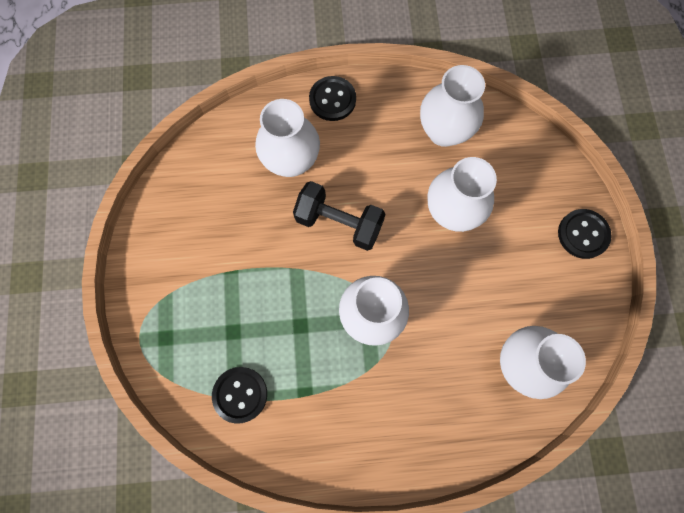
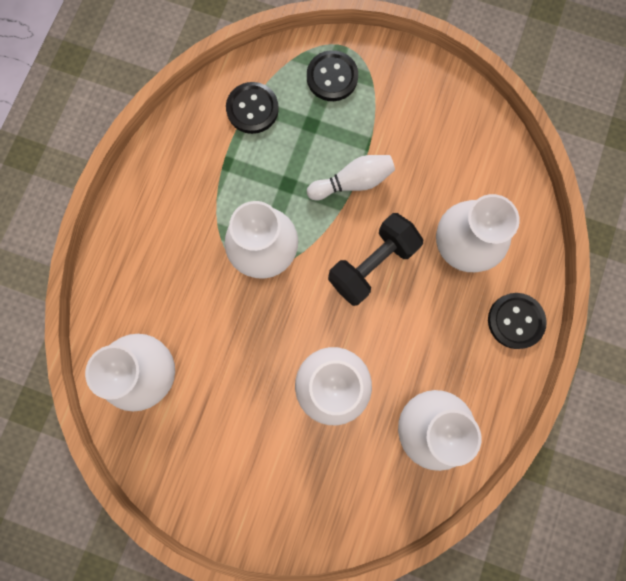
camera: 115 degrees right, 5 degrees up
(273, 270) = (352, 182): none -> white bowling pin
(583, 234) = (242, 513): black button -> black button (332, 77)

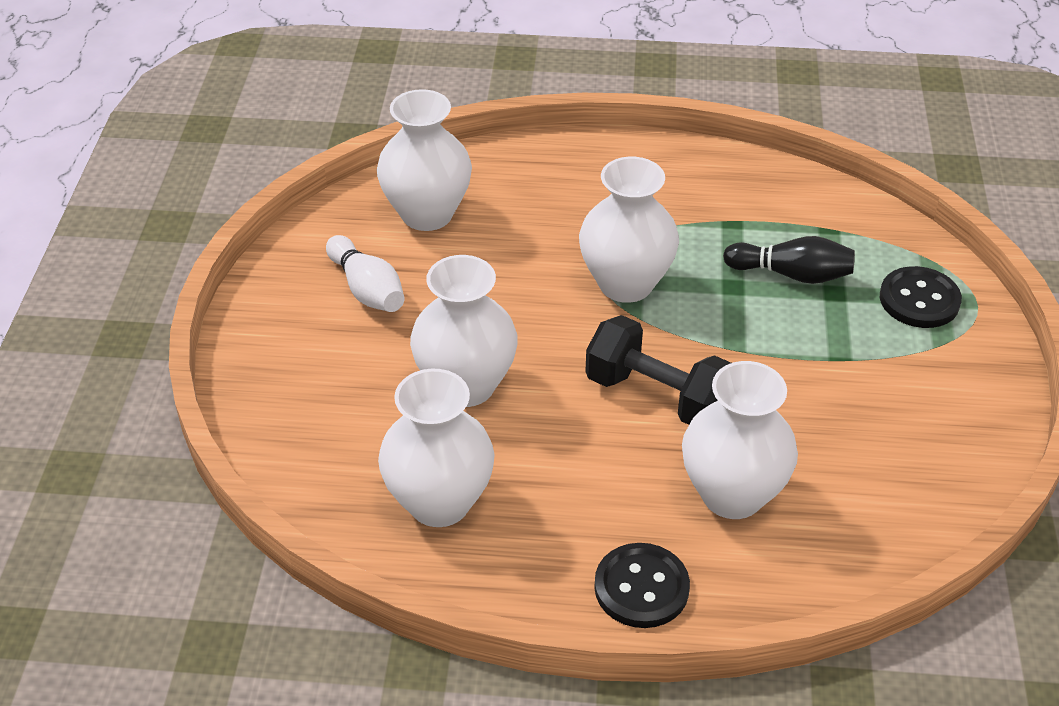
camera: 75 degrees right, 35 degrees down
(252, 109) = (822, 231): black button -> none
(287, 144) = (792, 274): none -> black bowling pin
(352, 182) = (771, 352): white bowling pin -> white bowling pin (367, 289)

